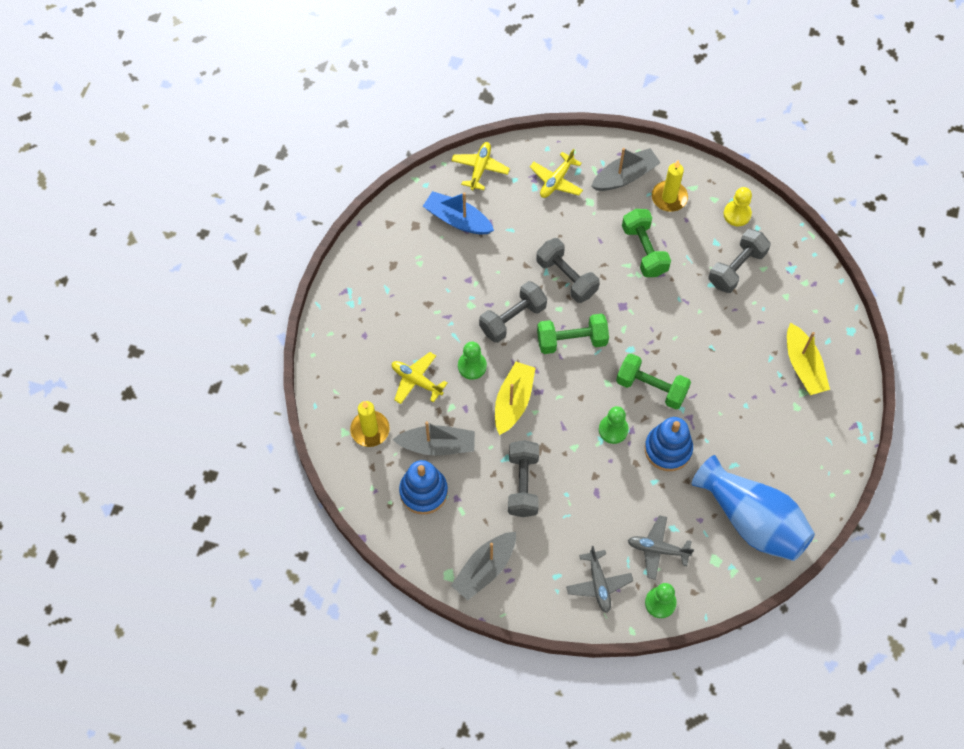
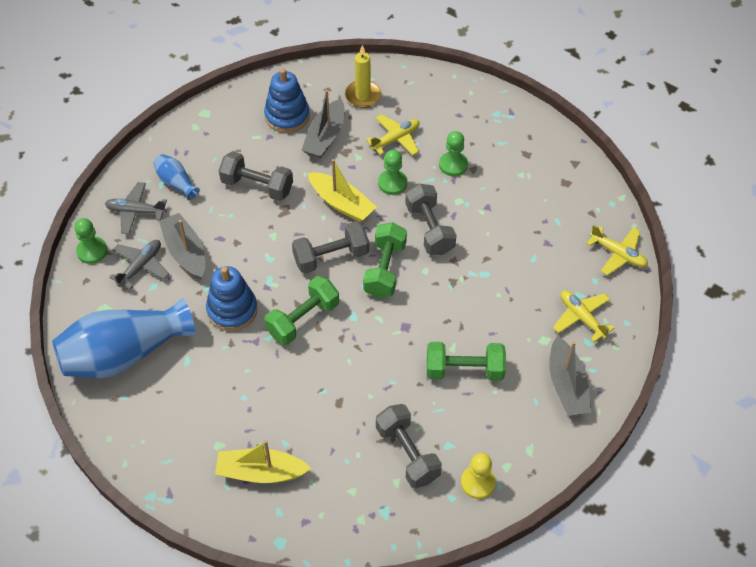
camera: 110 degrees right, 10 degrees down
(457, 219) = (561, 217): blue boat -> none
(485, 569) = (195, 137): grey boat -> grey boat (185, 252)
(549, 562) = (176, 183): none -> blue vase
(566, 277) = (458, 288): grey dumbbell -> grey dumbbell (331, 257)
(613, 430) = (274, 272): green pawn -> green pawn (453, 165)
(669, 197) = (524, 419): yellow candle -> none

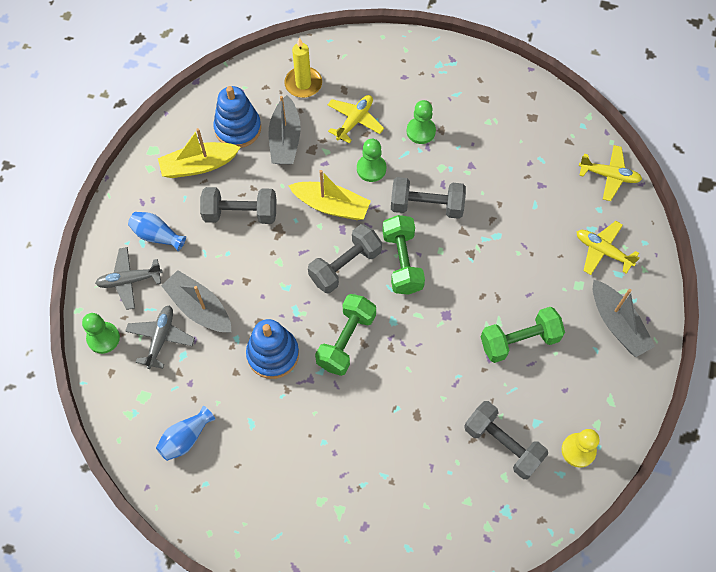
camera: 20 degrees left, 10 degrees up
(124, 354) = (186, 438): blue vase -> blue vase, size x0.44
(261, 472) = (374, 514): yellow boat -> yellow boat (199, 165)
(429, 229) = (426, 206): grey dumbbell -> grey dumbbell turned 45 degrees counterclockwise

